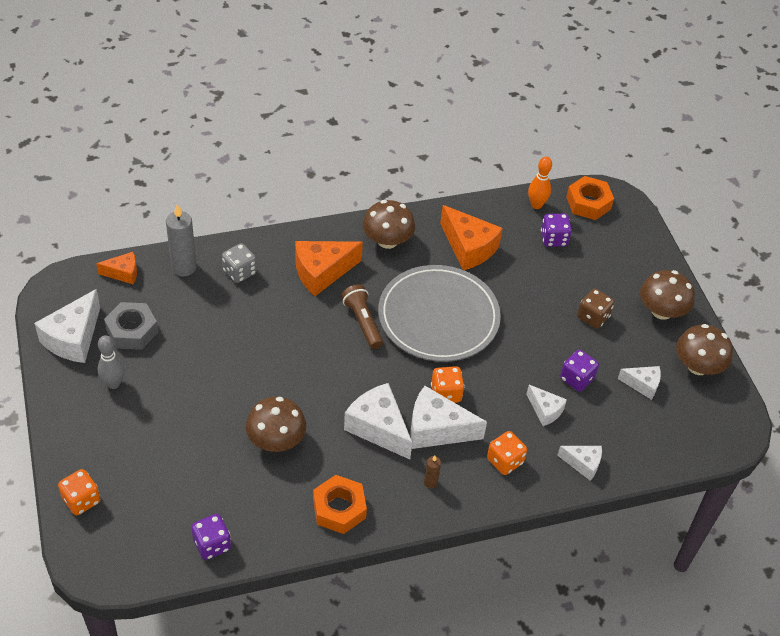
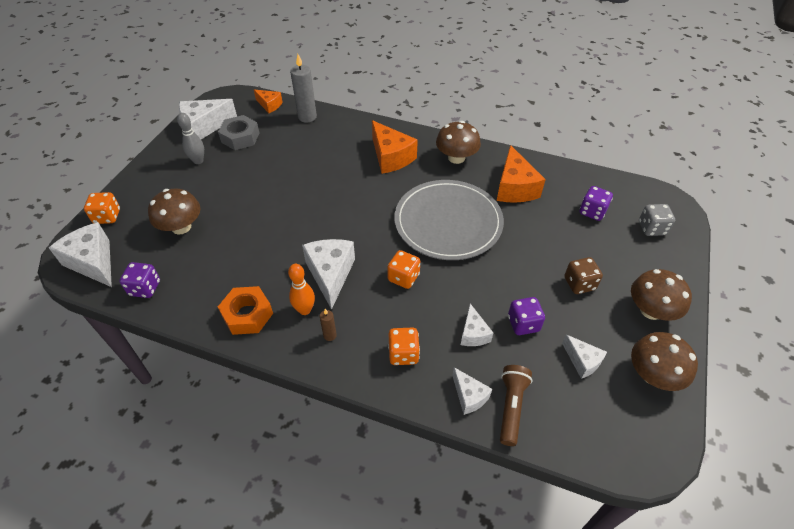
camera: 40 degrees right, 0 degrees up
(239, 272) = (338, 134): grey dice -> grey dice (651, 228)
(276, 440) = (255, 245): brown mushroom -> brown mushroom (181, 227)
(322, 272) = (391, 157): orange cheese -> orange cheese turned 135 degrees counterclockwise
(362, 322) = (388, 200): brown flashlight -> brown flashlight (511, 407)
(436, 429) = (372, 299): white cheese -> white cheese (93, 262)
(536, 205) = (597, 183): orange bowling pin -> orange bowling pin (305, 310)
(588, 203) = (645, 200): orange nut -> none

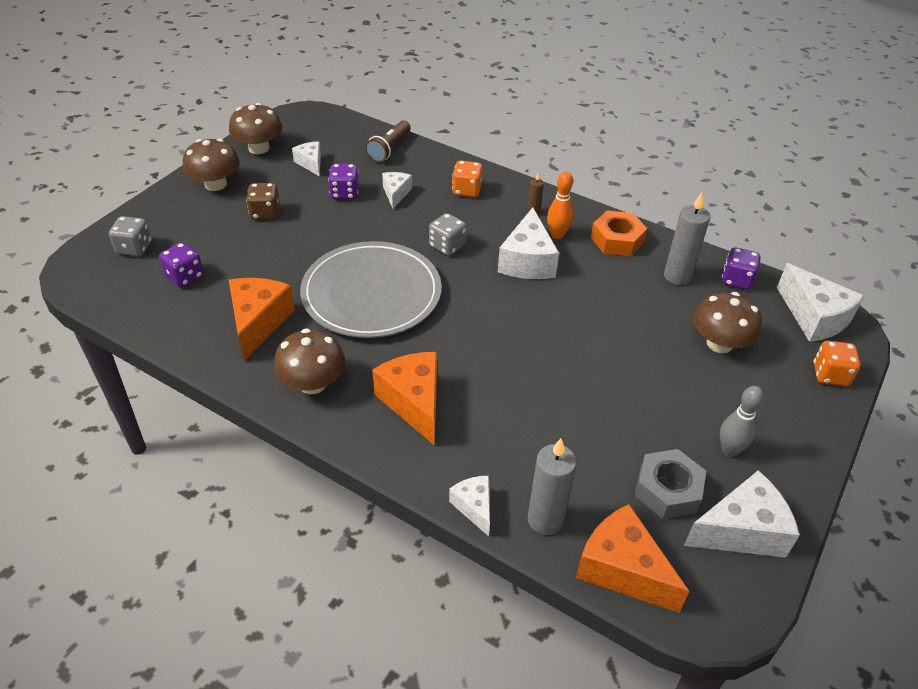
camera: 170 degrees left, 5 degrees down
(198, 282) = (677, 276): none -> grey candle
(269, 105) = (622, 569): orange cheese -> orange cheese, size x1.77
(403, 277) = (447, 246): orange dice -> grey dice
(469, 396) = (420, 159): white cheese -> white cheese (474, 507)

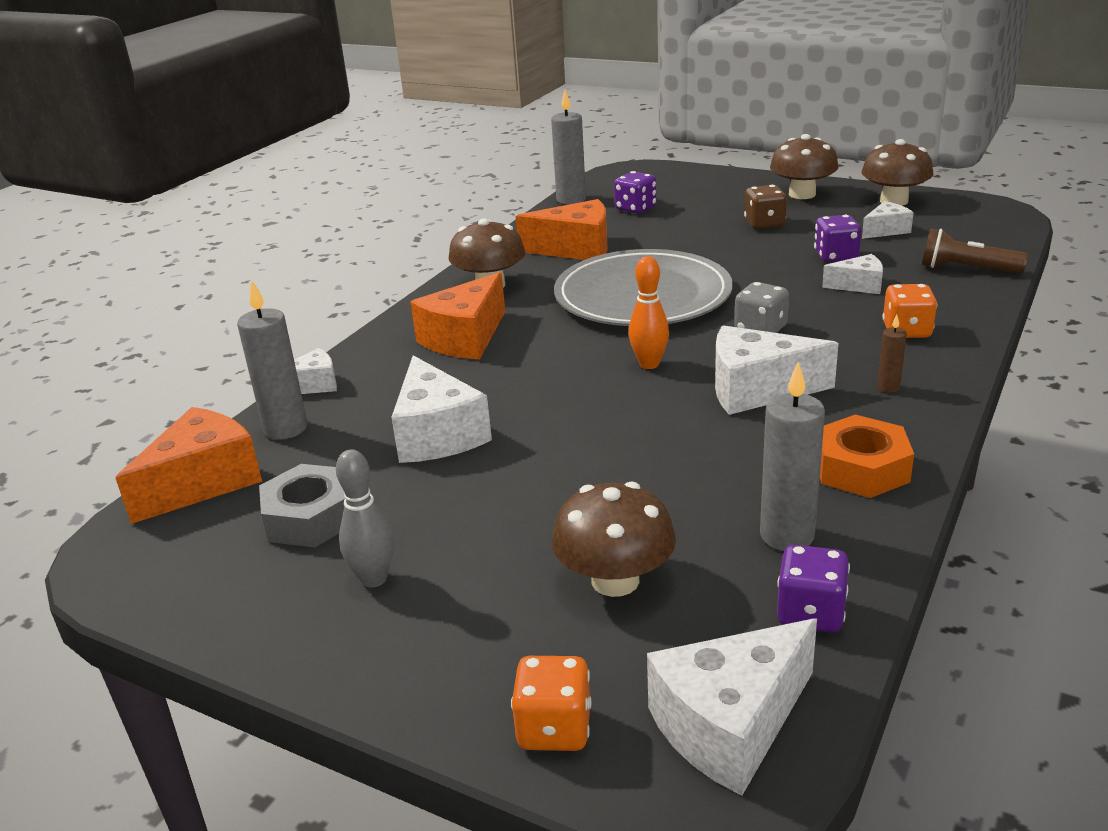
camera: 90 degrees right, 15 degrees down
(130, 316) = (571, 199): none -> grey candle
(134, 248) = (670, 183): grey dice -> none
(413, 402) = (465, 338): orange cheese -> orange cheese turned 150 degrees clockwise
(557, 235) = (839, 411): orange bowling pin -> orange bowling pin (649, 364)
(741, 530) = (229, 582): white cheese -> white cheese (437, 434)

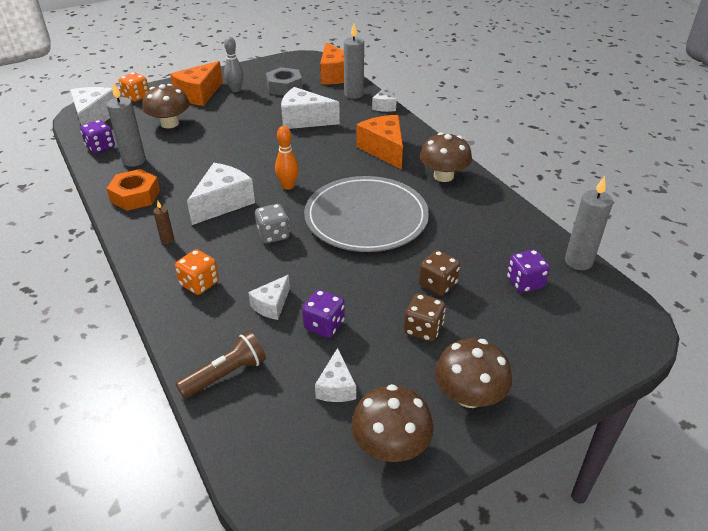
camera: 120 degrees right, 10 degrees up
(576, 249) = (468, 224): orange cheese -> orange cheese (199, 94)
(697, 235) = (438, 284): none -> brown dice

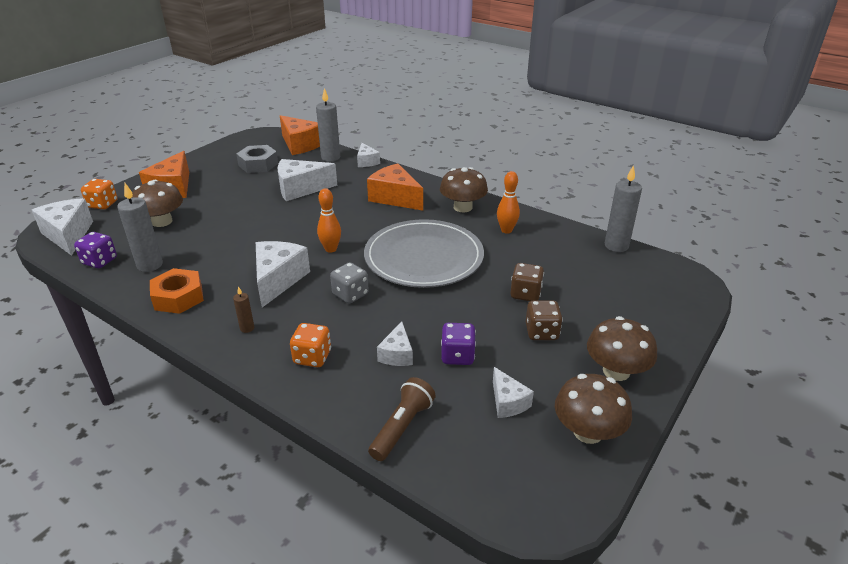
camera: 25 degrees left, 5 degrees down
(235, 89) = (209, 176): grey bowling pin -> none
(470, 212) = (506, 230): none -> orange bowling pin
(525, 283) = (590, 273): purple dice -> none

